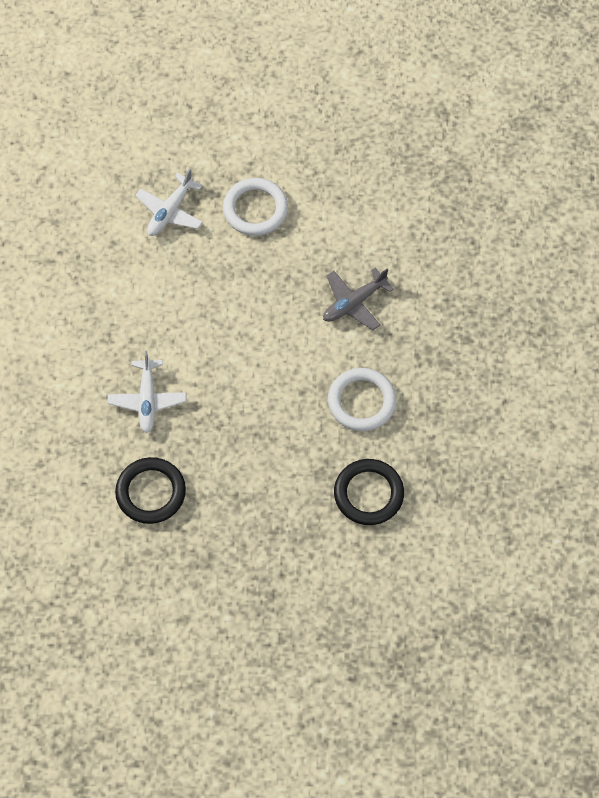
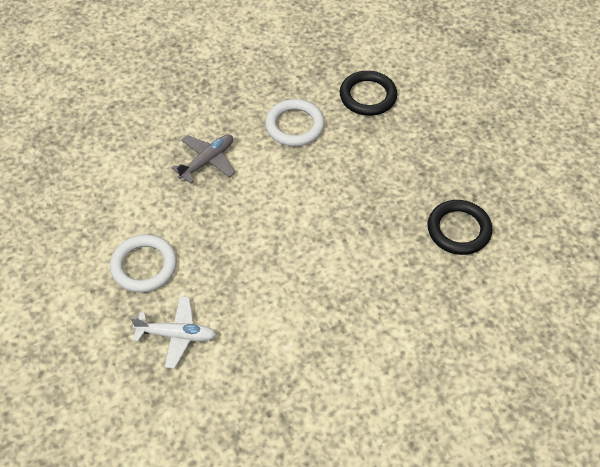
camera: 115 degrees left, 10 degrees down
(147, 400) = (380, 268): white plane -> none
(353, 303) = (207, 161): grey plane -> grey plane turned 75 degrees counterclockwise

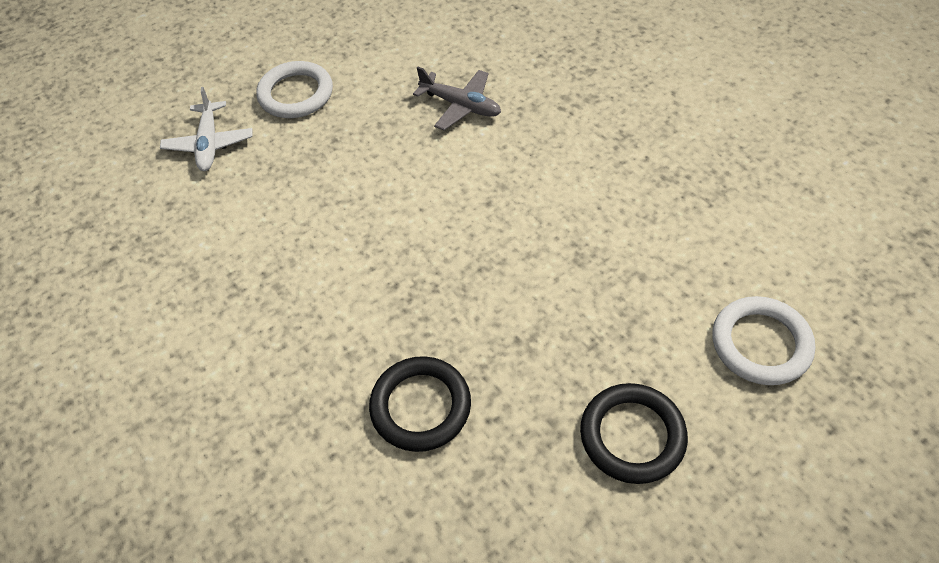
camera: 80 degrees right, 0 degrees up
(294, 126) = (551, 173): white ring -> white ring (760, 344)
(368, 96) = (644, 243): black ring -> black ring (632, 436)

